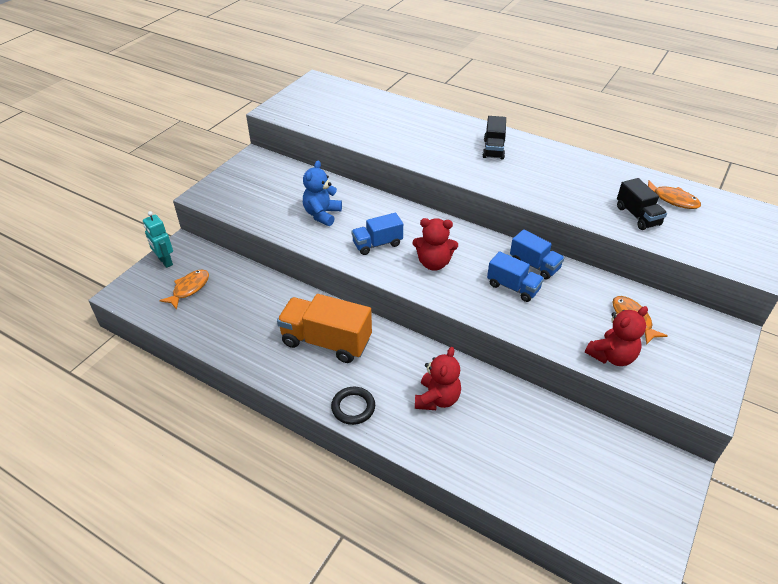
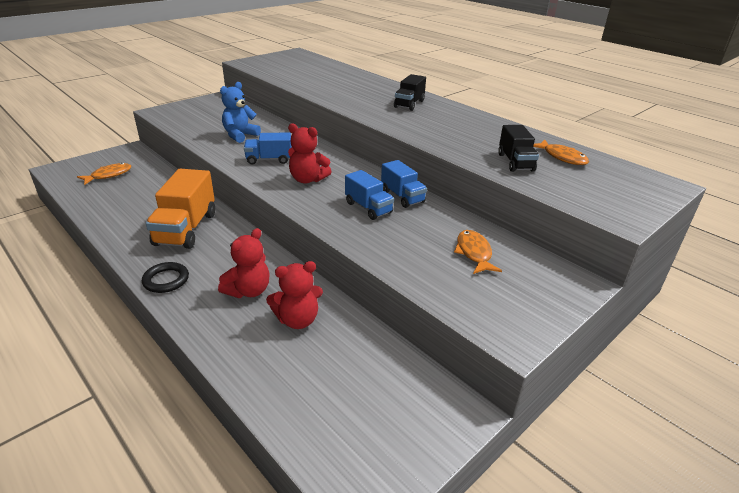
camera: 15 degrees right, 10 degrees down
(165, 261) = (107, 156): turquoise robot -> none
(326, 341) = (186, 229): orange truck -> orange truck turned 120 degrees counterclockwise
(612, 356) = (429, 277): red teddy bear -> red teddy bear (297, 320)

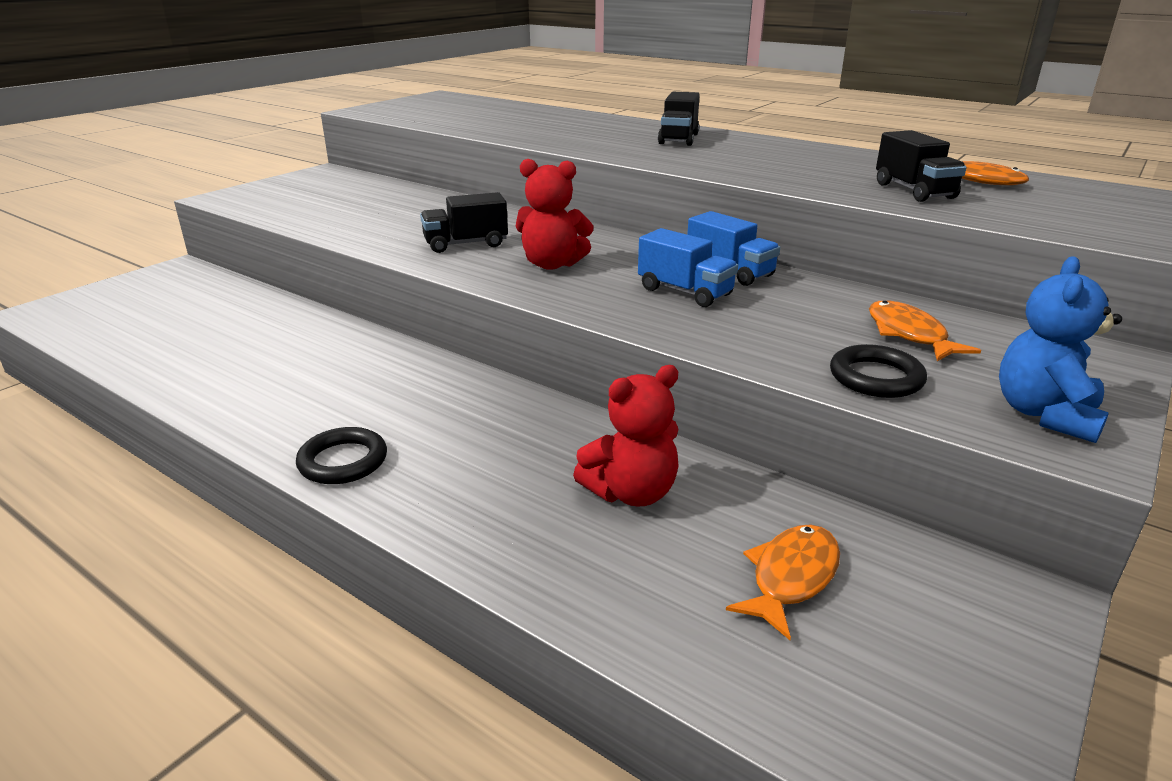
camera: 10 degrees left, 5 degrees down
(109, 175) = (151, 310): orange fish -> orange fish (790, 577)
(186, 229) = (341, 375): orange truck -> none
(240, 135) = (392, 217): blue teddy bear -> blue teddy bear (1044, 414)
(248, 291) = (512, 458): red teddy bear -> none
(269, 160) = (466, 244): blue truck -> black truck
(434, 278) = (876, 377): none -> black ring

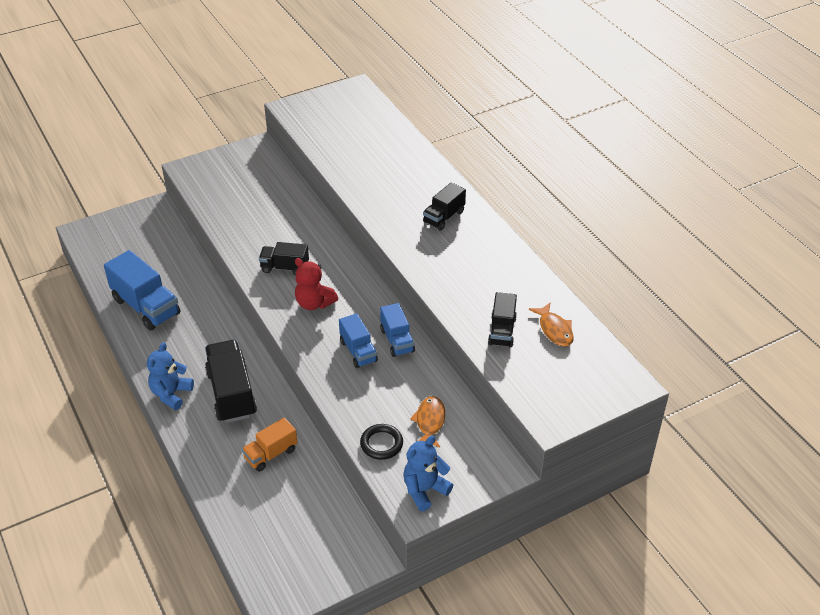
camera: 25 degrees right, 15 degrees up
(216, 364) = (146, 307): none -> blue truck
(343, 461) = (171, 394): black ring -> blue teddy bear
(472, 430) = (232, 393): none -> black truck
(631, 492) = (271, 454): red teddy bear -> orange truck
(790, 577) = (296, 515): orange fish -> none

